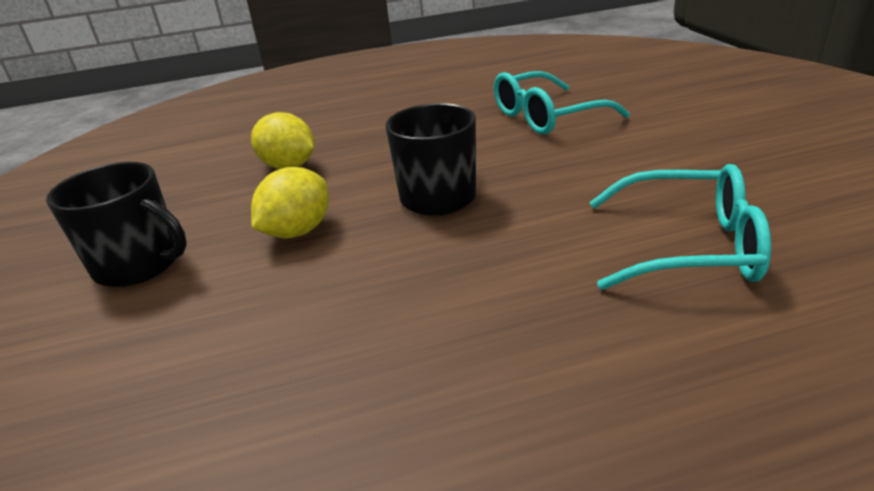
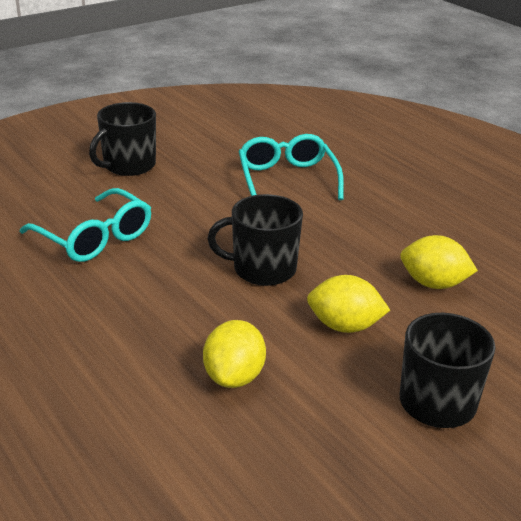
camera: 115 degrees left, 0 degrees up
(315, 326) = (433, 284): none -> yellow lemon
(725, 133) = (128, 165): none -> black mug

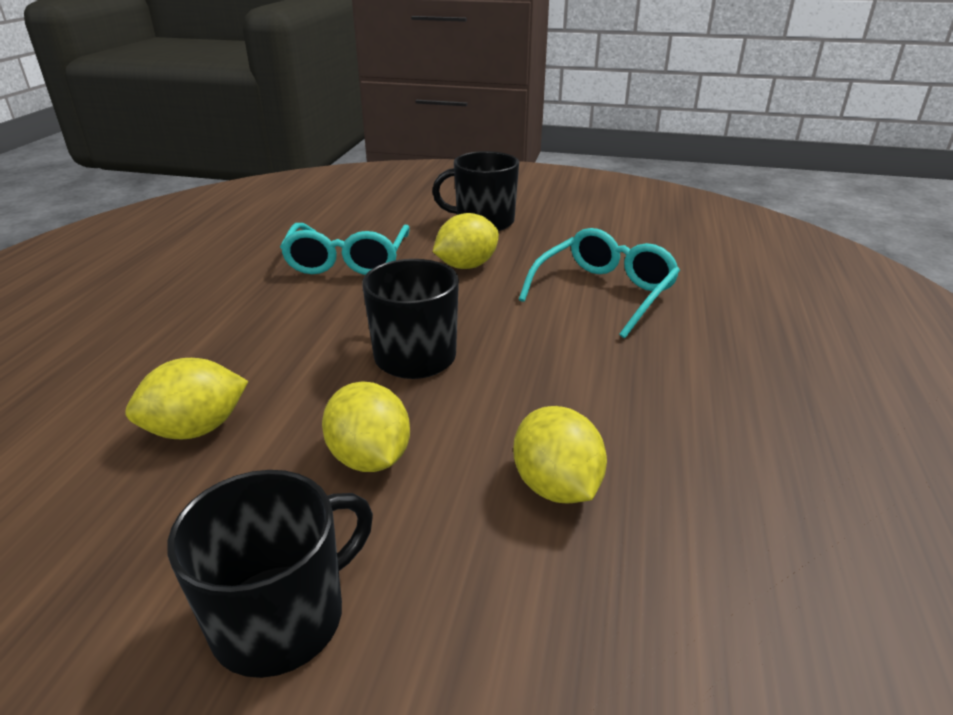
camera: 50 degrees right, 0 degrees up
(181, 201) = (466, 266): none -> yellow lemon

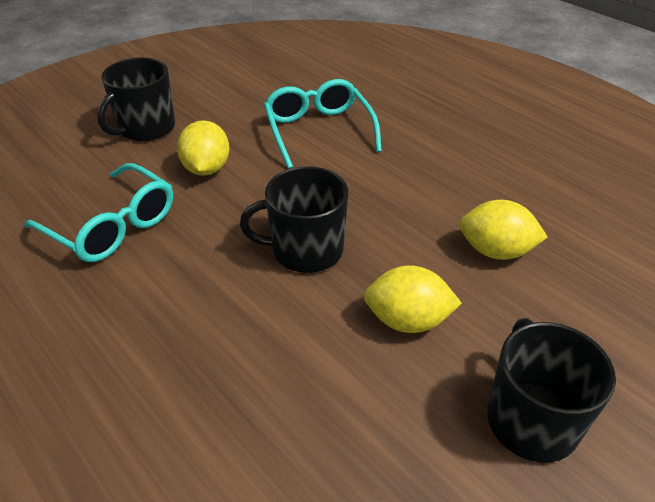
camera: 55 degrees left, 10 degrees up
(196, 429) = (289, 410): yellow lemon -> none

